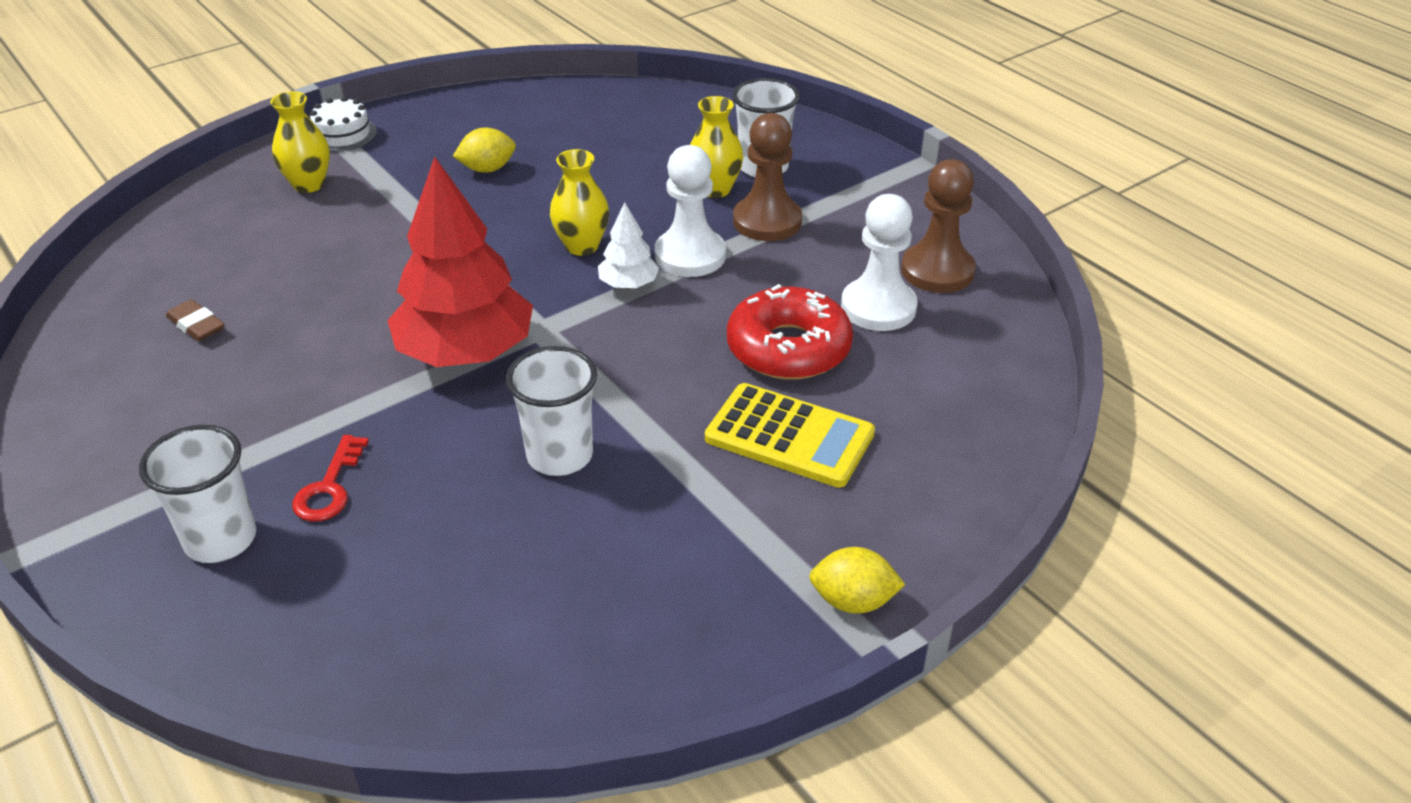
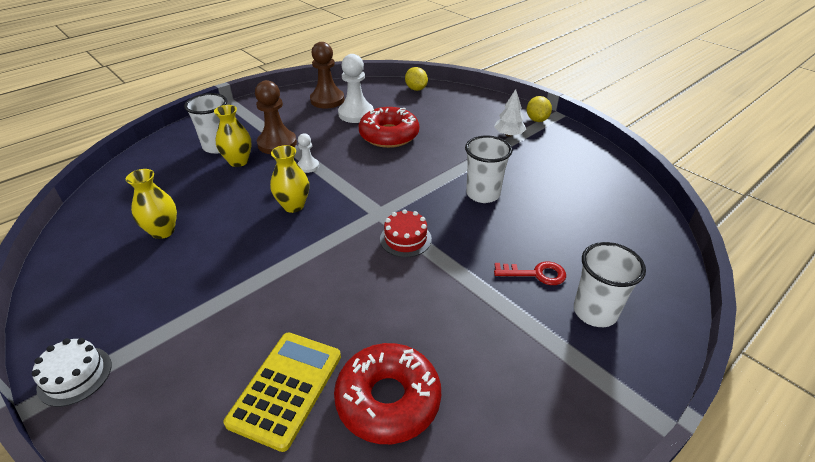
camera: 95 degrees left, 0 degrees up
(196, 325) = (388, 399): brown eraser -> red donut
(309, 184) = (168, 379): yellow vase -> yellow vase (163, 231)
(466, 353) = (405, 239): red tree -> red cake
(487, 169) = (180, 262): yellow lemon -> yellow lemon (416, 89)
(628, 284) = (335, 185): white tree -> white tree (508, 135)
(690, 256) = (308, 166): white pawn -> white pawn, size x0.53
(789, 436) = (451, 134): yellow calculator -> yellow calculator (286, 388)

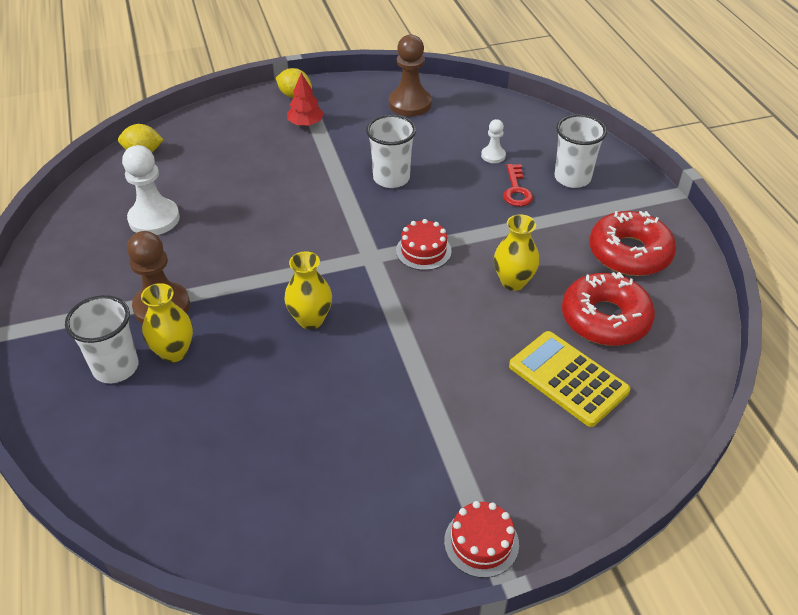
camera: 65 degrees left, 5 degrees up
(75, 376) = (481, 542): white cake -> red cake
(163, 231) = (277, 447): yellow vase -> yellow vase (513, 281)
(308, 166) = (239, 289): white pawn -> white pawn (493, 155)
(327, 100) = (91, 235): brown pawn -> brown pawn (410, 104)
(389, 135) = (230, 206): red donut -> red donut (629, 253)
(508, 135) = (306, 124): white tree -> red tree
(536, 274) = (516, 190): red key -> red key turned 150 degrees clockwise

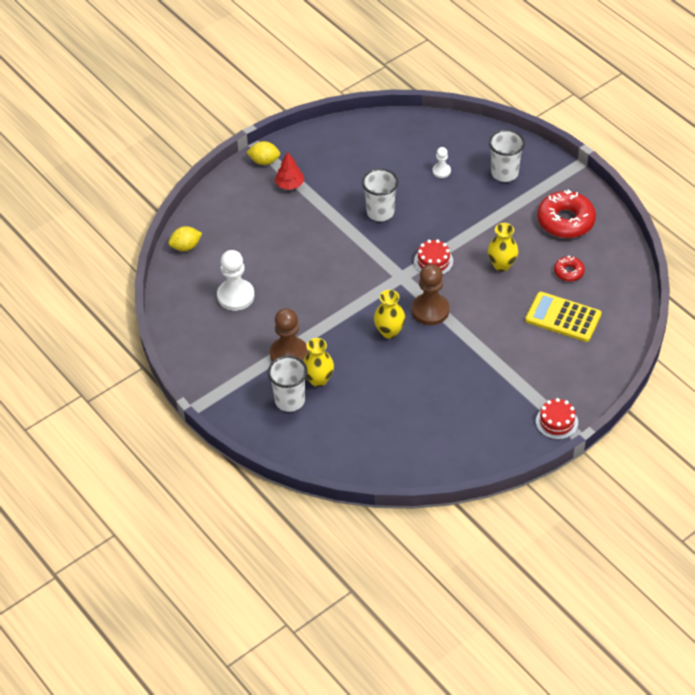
camera: 20 degrees left, 5 degrees up
(410, 104) = (356, 143): brown pawn -> brown pawn (430, 310)
(516, 190) = (471, 195): red key -> none
(605, 318) = (569, 272): red donut -> red donut, size x0.52

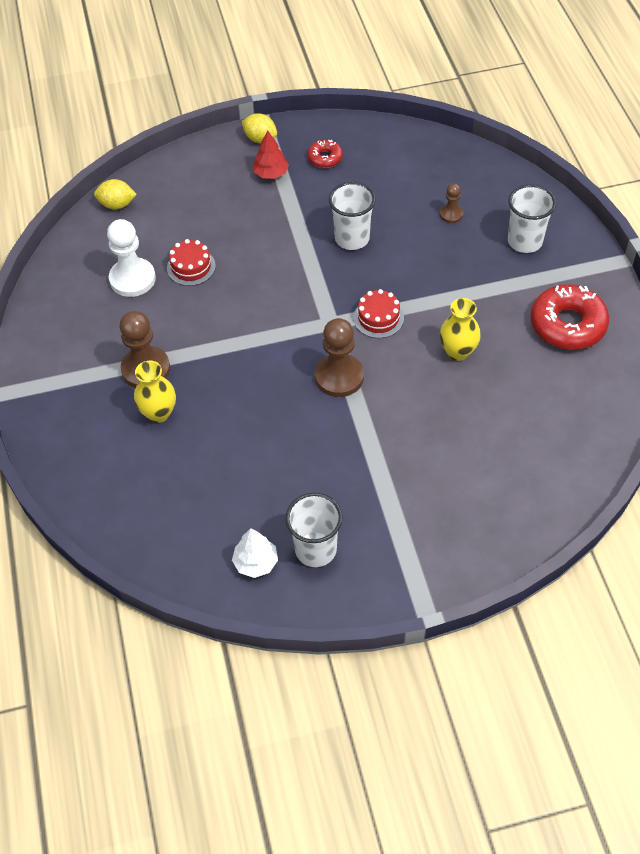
camera: 25 degrees right, 5 degrees up
(290, 401) = (111, 426): white cup -> white cup (315, 549)
(389, 331) = (276, 385): yellow vase -> none
(441, 171) = (451, 214): white pawn -> brown pawn
(448, 448) = (255, 562): none -> white tree
(557, 422) = (410, 584): red cake -> red cake (191, 267)
(563, 317) = (496, 447): yellow calculator -> none
(569, 272) = (536, 390): red donut -> red donut (325, 158)

